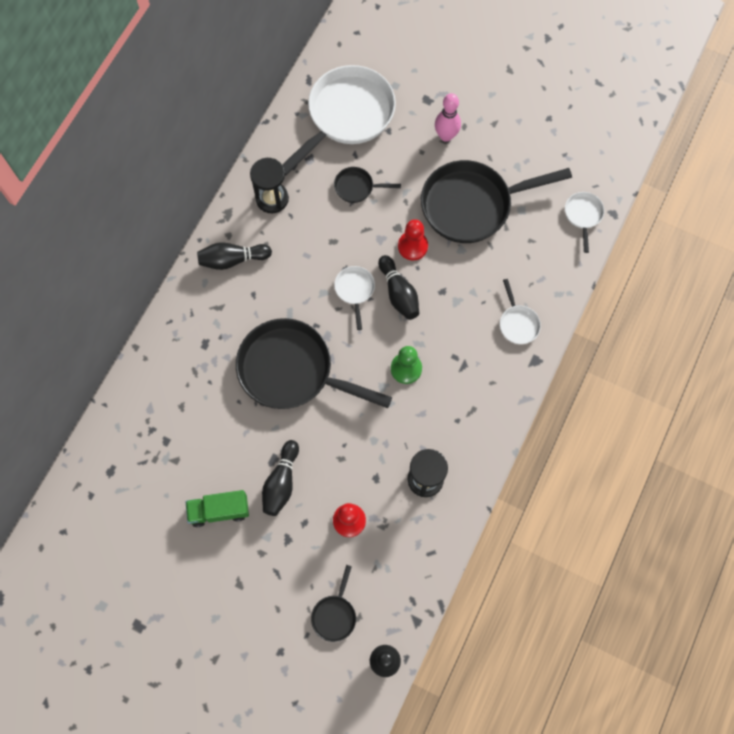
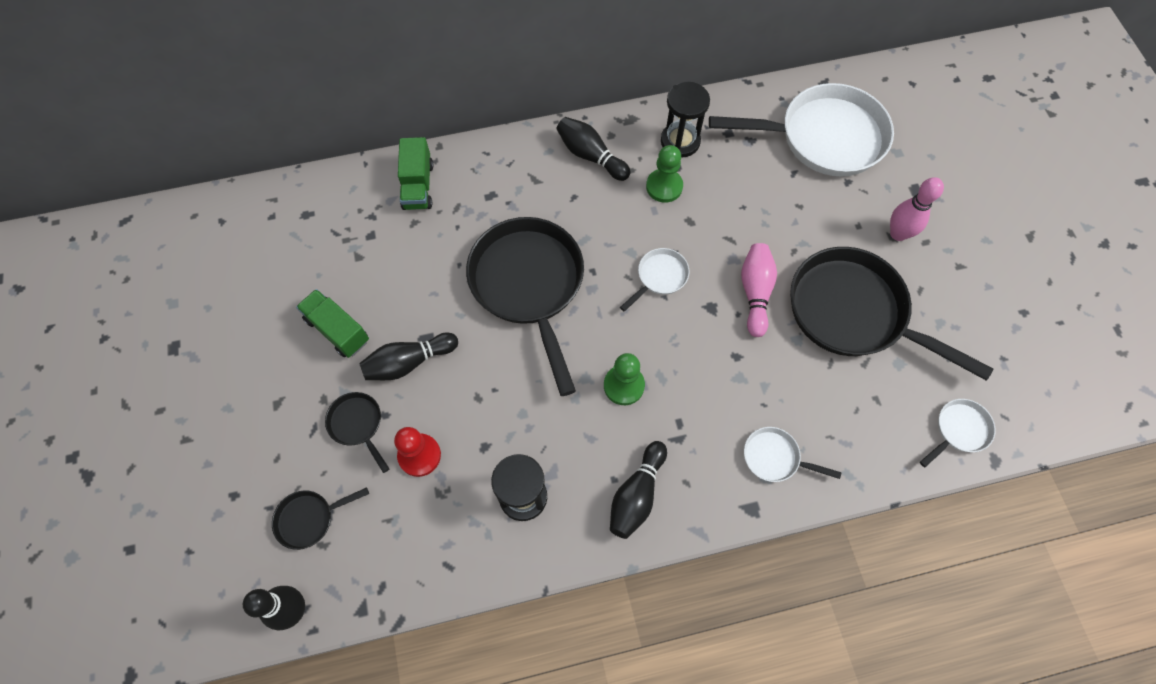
camera: 50 degrees right, 5 degrees down
(155, 383) = (418, 186): none -> green truck
(295, 235) = (664, 187): none -> green pawn
(357, 187) = (763, 199): black pan -> black pan (357, 424)
(399, 293) = (695, 318): black bowling pin -> black bowling pin (636, 495)
(412, 246) = (755, 293): red pawn -> pink bowling pin
(518, 323) = (774, 458): white pan -> white pan turned 75 degrees clockwise

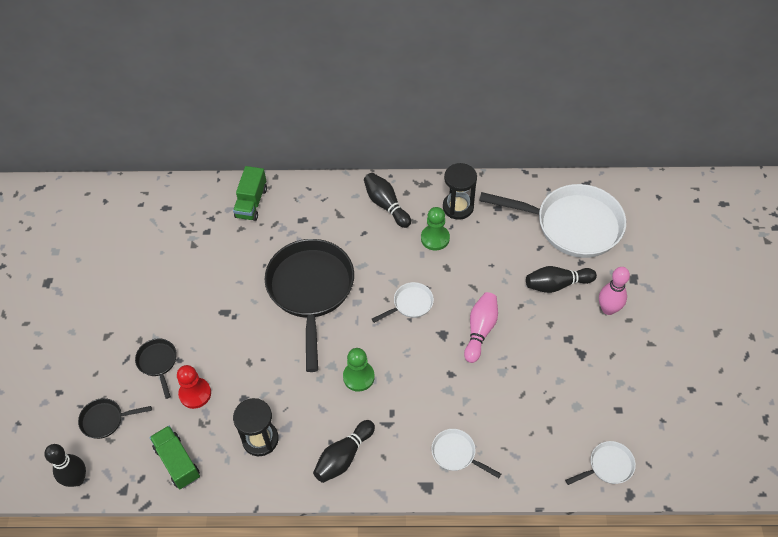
camera: 15 degrees right, 10 degrees down
(337, 330) = (163, 294): green truck -> green truck (177, 462)
(409, 362) = (207, 327): black bowling pin -> black bowling pin (556, 284)
(853, 313) = (552, 361): black pan -> none

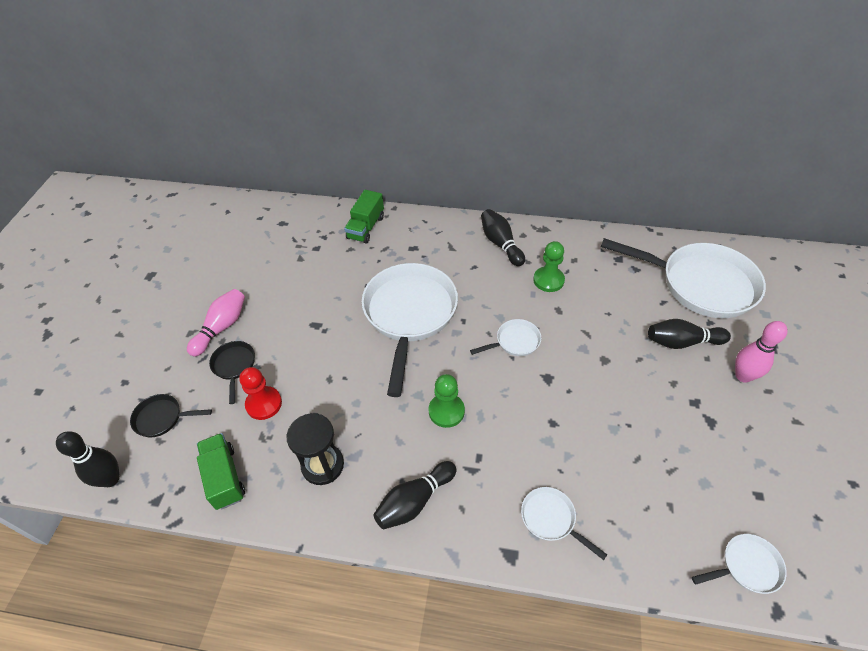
camera: 10 degrees right, 5 degrees down
(311, 290) = (409, 315): black pan -> white pan
(458, 207) = (576, 254): black hourglass -> none
(480, 330) = (591, 379): pink bowling pin -> pink bowling pin (221, 327)

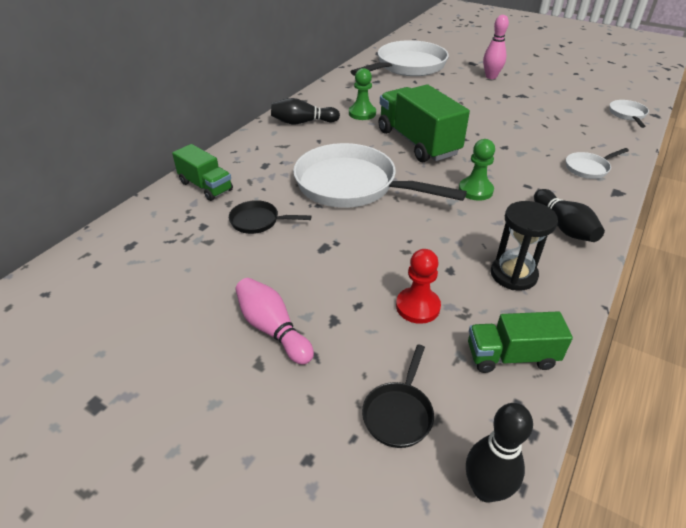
camera: 70 degrees left, 10 degrees down
(234, 366) = (346, 325): black pan -> black pan (258, 221)
(515, 342) = (417, 142): white pan -> green truck
(682, 342) = (454, 85): black bowling pin -> none

